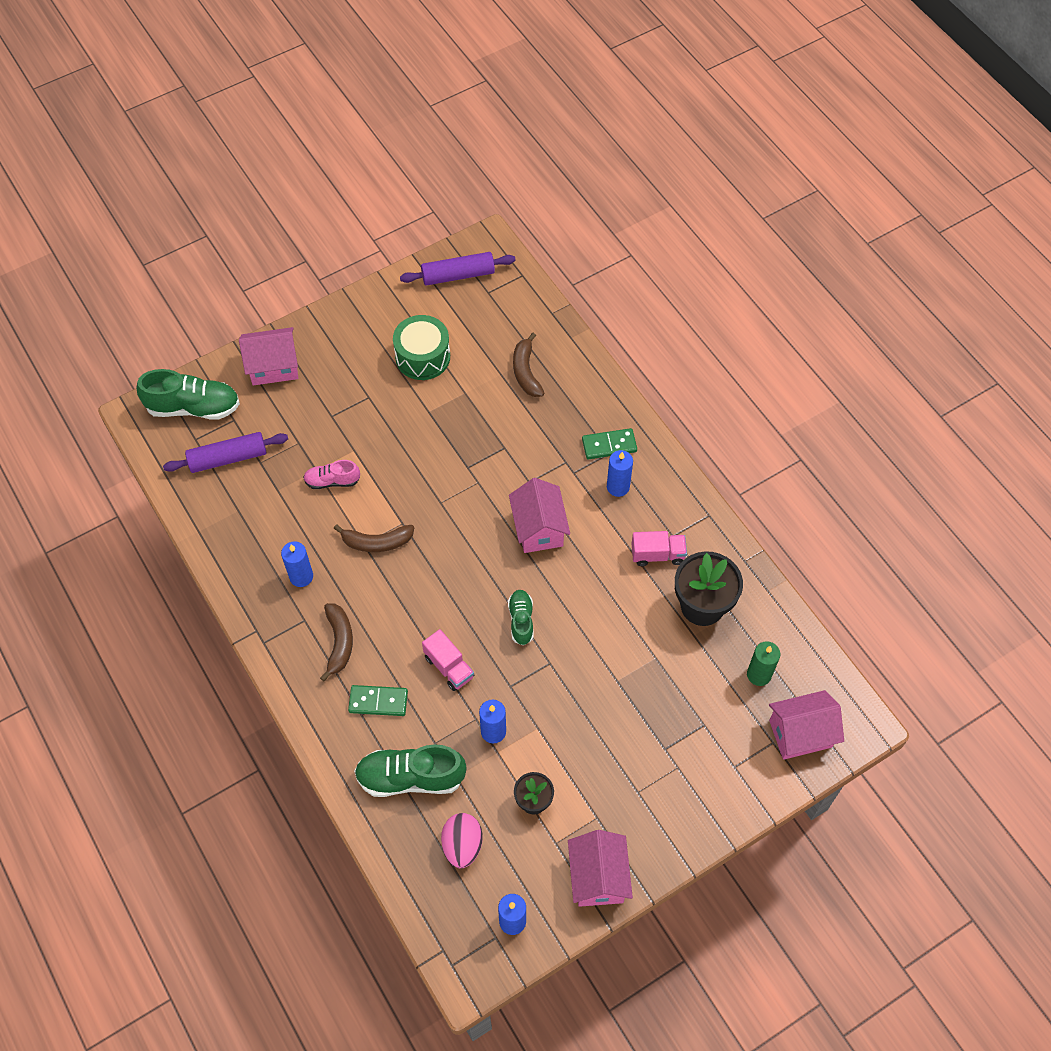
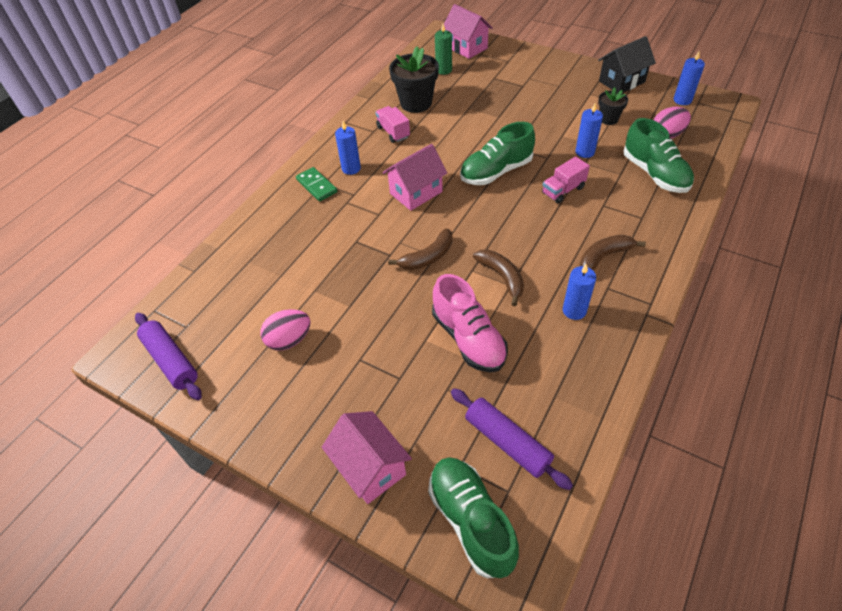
camera: 115 degrees left, 10 degrees down
(332, 481) = (468, 338): pink shoe -> pink shoe, size x1.76
(378, 702) = (624, 213): green domino -> none
(422, 357) = (289, 340): green drum -> pink egg
(449, 667) = (563, 190): pink truck -> pink truck turned 150 degrees counterclockwise
(521, 620) = (496, 172): green shoe -> green shoe, size x1.76
(526, 372) = (269, 260): brown banana -> brown banana (428, 257)
(598, 877) = (621, 81): pink house -> black house

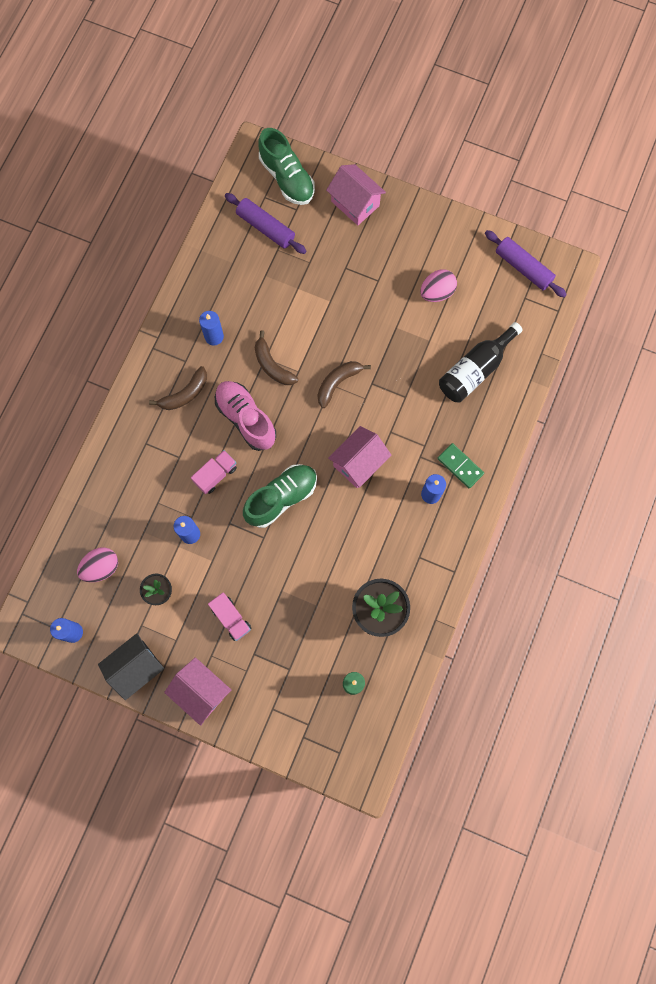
camera: 170 degrees right, 25 degrees up
(272, 260) = (475, 370): none -> black bottle
(393, 132) = (396, 556): pink truck -> pink truck (231, 618)
(466, 47) = (327, 740): pink house -> pink house (201, 691)
(468, 338) = (297, 304): pink shoe -> pink shoe (246, 419)
(654, 174) = (124, 504): green shoe -> none

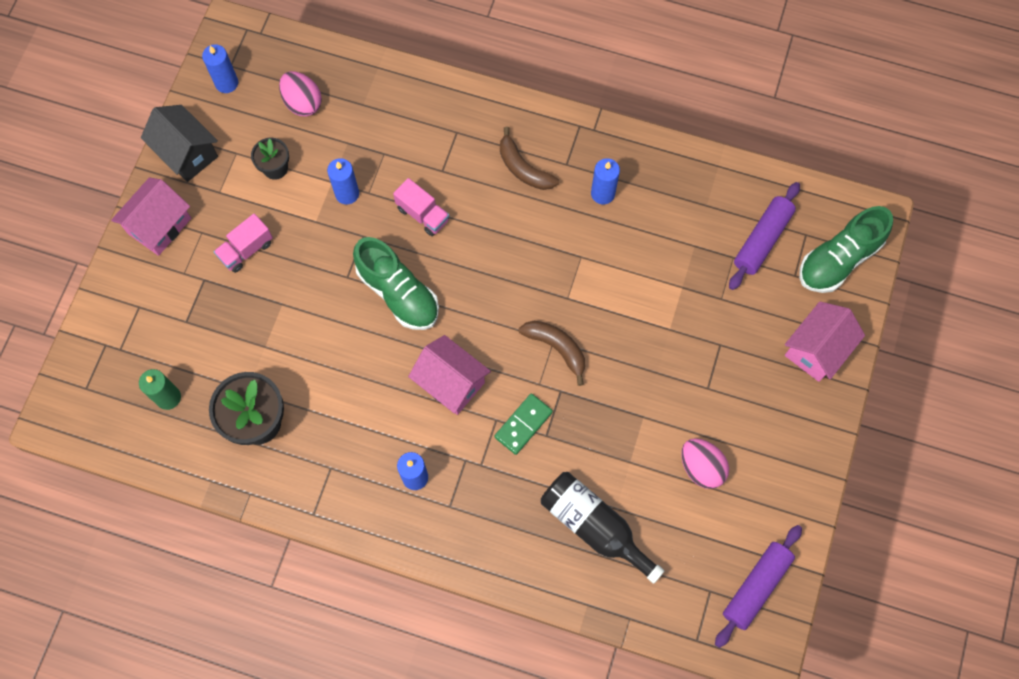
camera: 85 degrees right, 5 degrees down
(246, 419) = (498, 242): pink shoe -> none
(272, 365) = (572, 266): brown banana -> none
(460, 466) = (456, 514): green domino -> green domino (523, 424)

